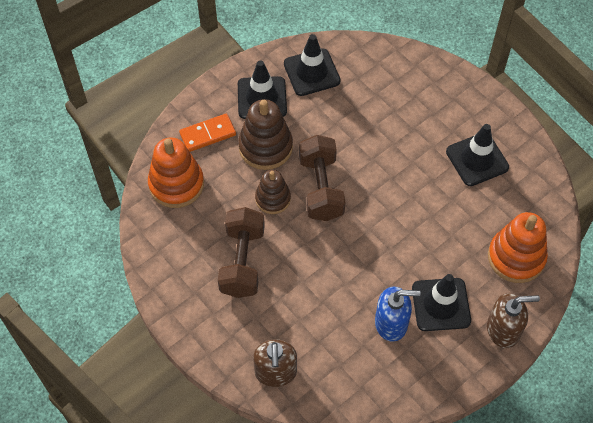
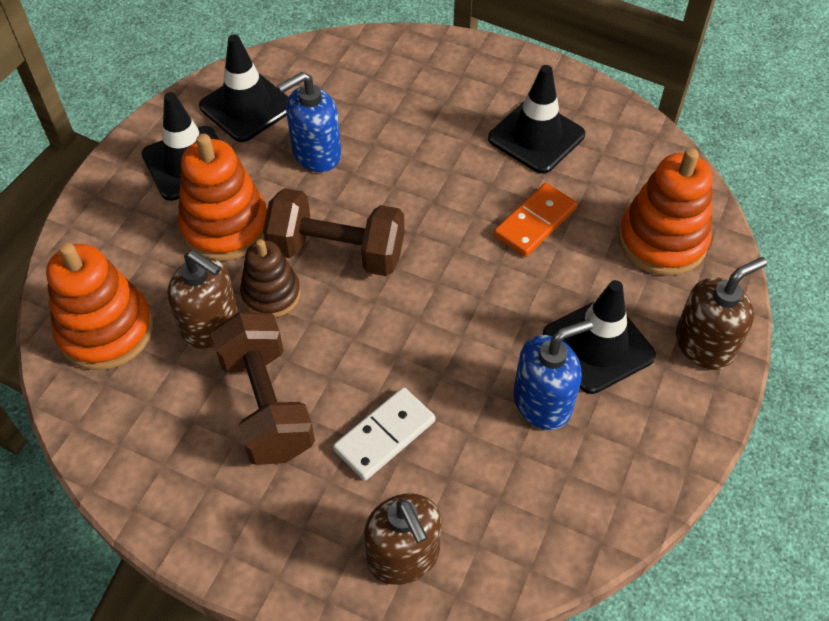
camera: 25 degrees left, 5 degrees down
(208, 134) = (126, 241): orange domino -> orange domino (535, 222)
(232, 204) = (211, 325): none -> brown soap dispenser
(265, 147) = (225, 227): brown stacking toy -> orange stacking toy
(296, 305) = (385, 435): none -> white domino
(321, 188) = (337, 252): brown dumbbell -> brown dumbbell turned 45 degrees counterclockwise
(338, 120) = (316, 154): none -> blue soap dispenser

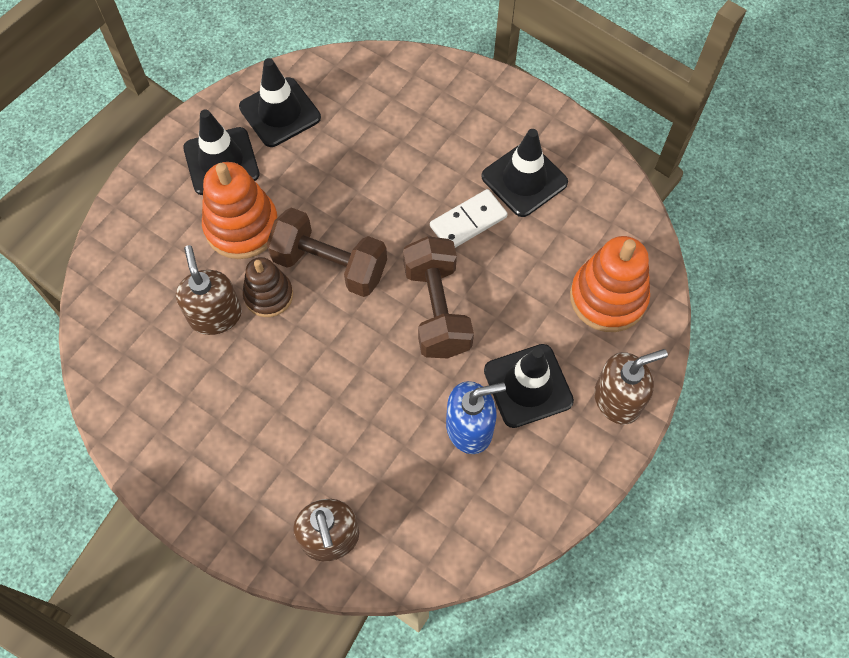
camera: 10 degrees right, 10 degrees up
(106, 330) = (131, 307): orange stacking toy -> none
(211, 325) = (215, 315): brown soap dispenser -> brown soap dispenser turned 150 degrees counterclockwise
(266, 404) = (247, 393): brown dumbbell -> brown dumbbell (436, 310)
(316, 154) = (330, 168): blue soap dispenser -> none
(385, 435) = (336, 435): white domino -> white domino (468, 222)
(535, 222) = (503, 263): orange domino -> none

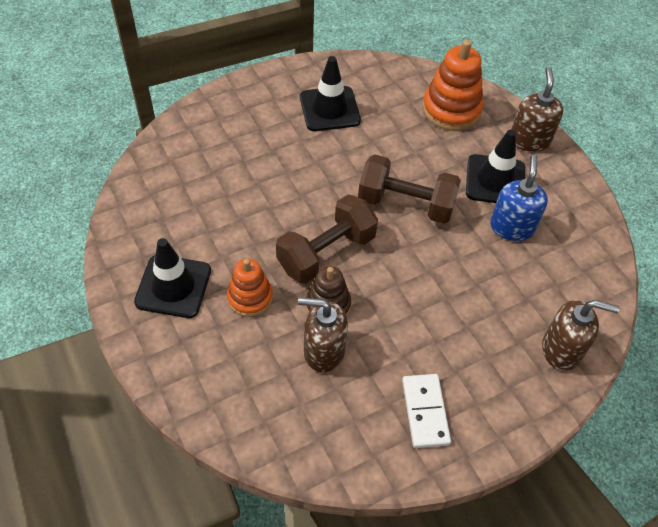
camera: 65 degrees left, 10 degrees down
(242, 227) = (250, 297): orange stacking toy -> orange stacking toy, size x0.64
(280, 112) = (156, 226): black traffic cone -> none
(468, 222) = (343, 154): white domino -> white domino (425, 412)

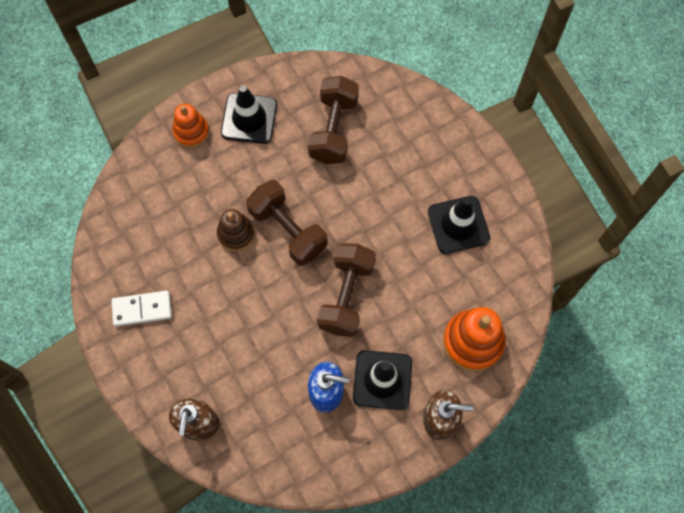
camera: 90 degrees right, 15 degrees up
(203, 203) = (333, 129): none -> brown dumbbell
(250, 297) = (241, 175): orange stacking toy -> orange stacking toy (191, 132)
(323, 351) = (194, 232): brown soap dispenser -> none

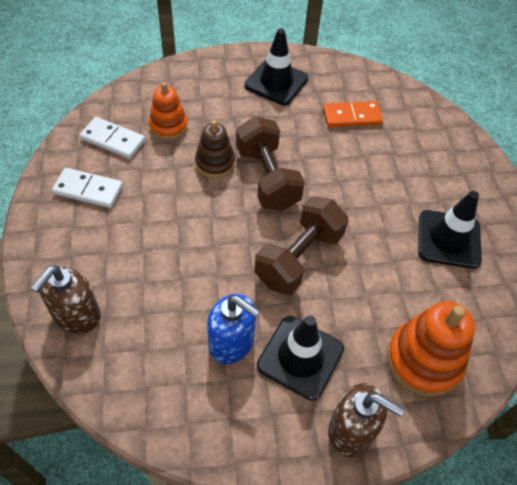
camera: 20 degrees right, 15 degrees down
(134, 249) = (113, 140): none -> white domino
(191, 132) = (218, 74): orange stacking toy -> orange stacking toy (168, 126)
(333, 129) = (352, 116): brown dumbbell -> orange domino

